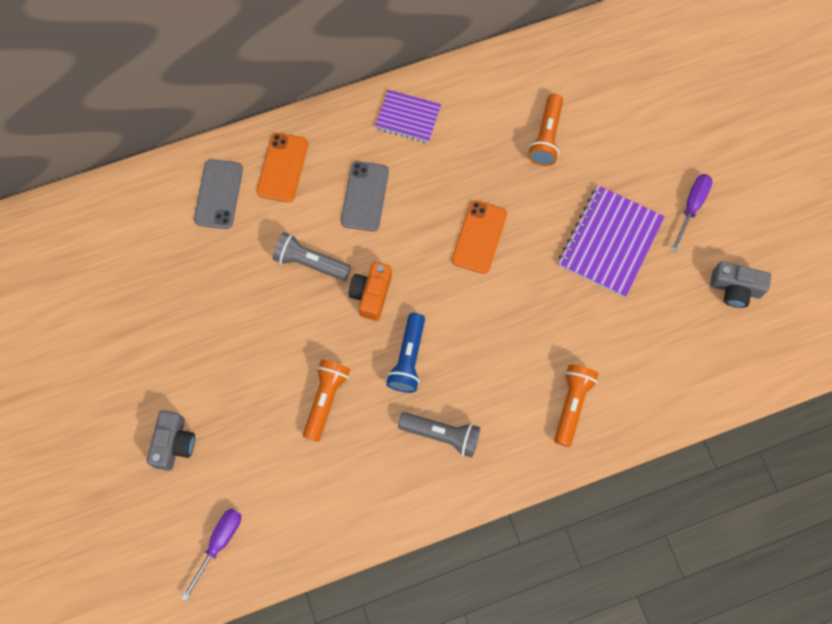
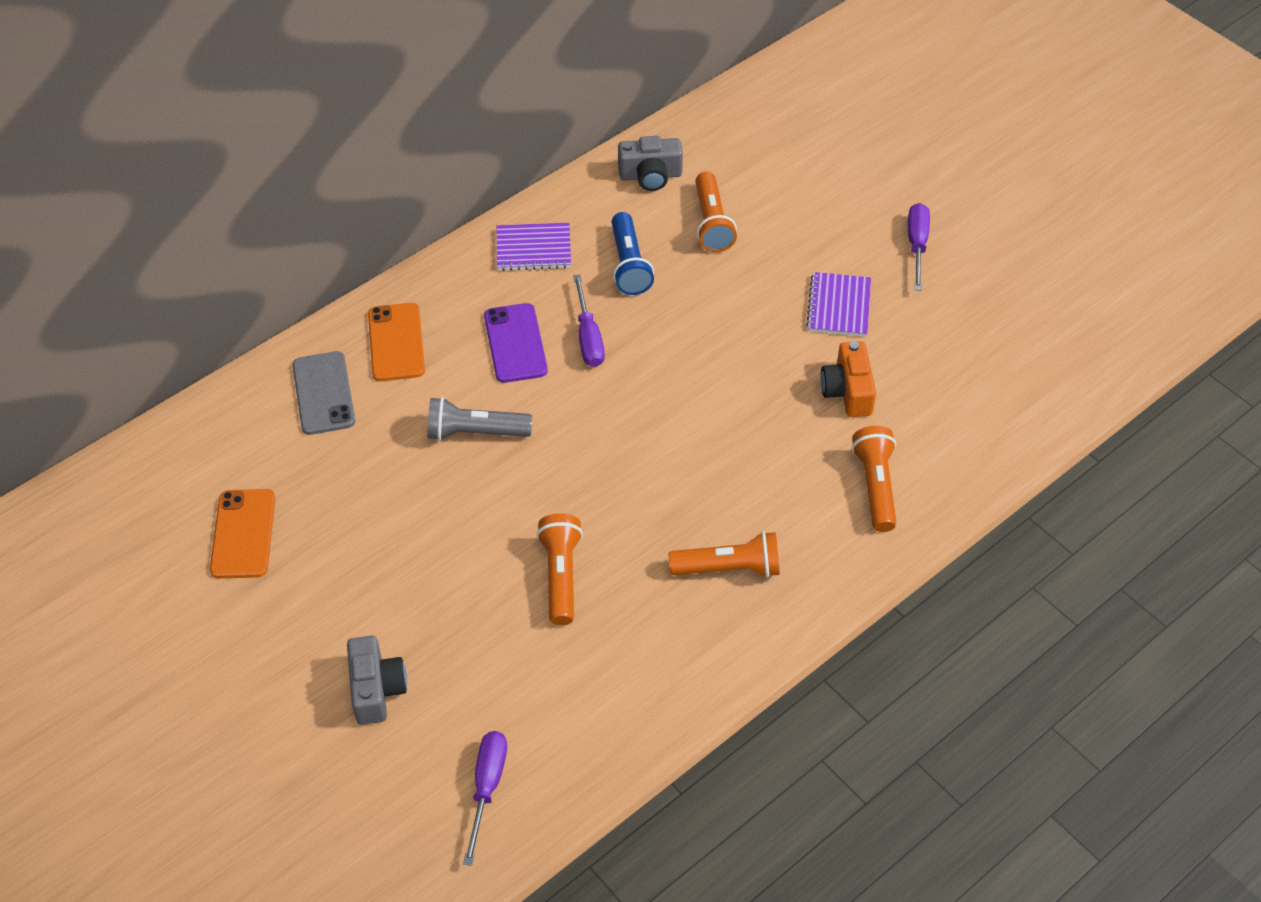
camera: 20 degrees left, 20 degrees down
(365, 196) = (515, 343): grey phone -> purple phone
(371, 294) = (569, 444): orange camera -> orange camera (847, 391)
(408, 358) = (648, 498): blue flashlight -> blue flashlight (629, 265)
(418, 208) = (588, 337): none -> purple screwdriver
(442, 434) = (729, 568): grey flashlight -> orange flashlight
(479, 237) = (678, 345): orange phone -> orange phone (243, 534)
(610, 242) = (839, 306): purple notebook -> purple notebook, size x0.61
(735, 289) = (1008, 311): grey camera -> grey camera (650, 176)

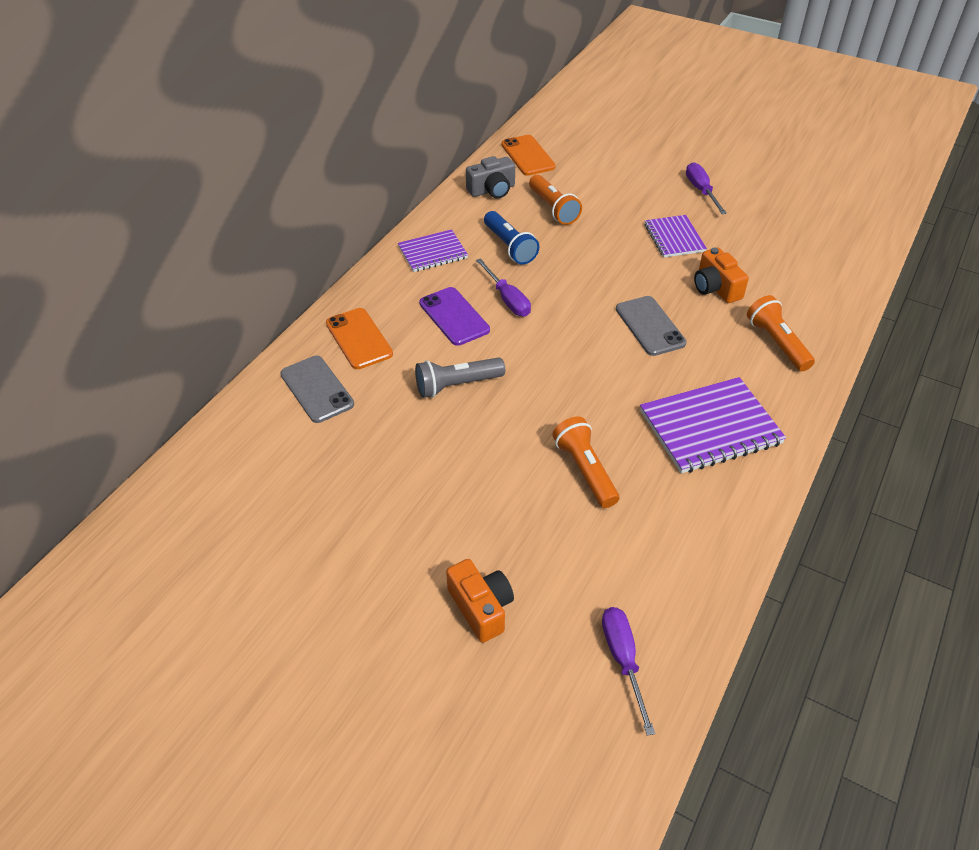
camera: 20 degrees left, 5 degrees down
(243, 534) = (298, 515): orange phone -> orange phone (527, 156)
(376, 689) = (481, 607): grey camera -> orange camera
(729, 568) = (710, 427): orange flashlight -> purple notebook
(736, 420) = (650, 326): none -> grey phone

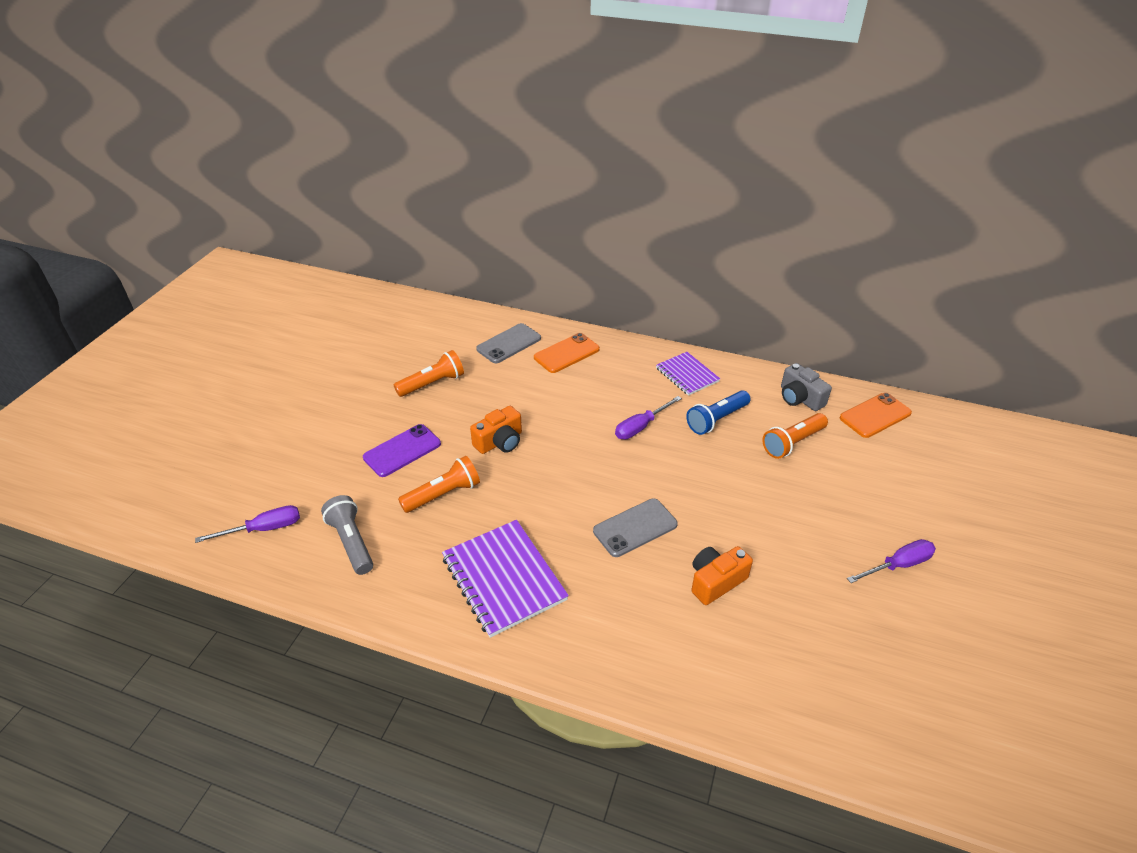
camera: 80 degrees right, 5 degrees down
(454, 316) = (607, 398): purple phone -> purple phone (402, 450)
(457, 385) = (526, 411): grey flashlight -> grey flashlight (351, 542)
(481, 607) = (315, 450): orange camera -> orange camera (500, 442)
(674, 238) = (790, 542): purple notebook -> none
(776, 343) = (640, 638): orange flashlight -> orange flashlight (432, 383)

